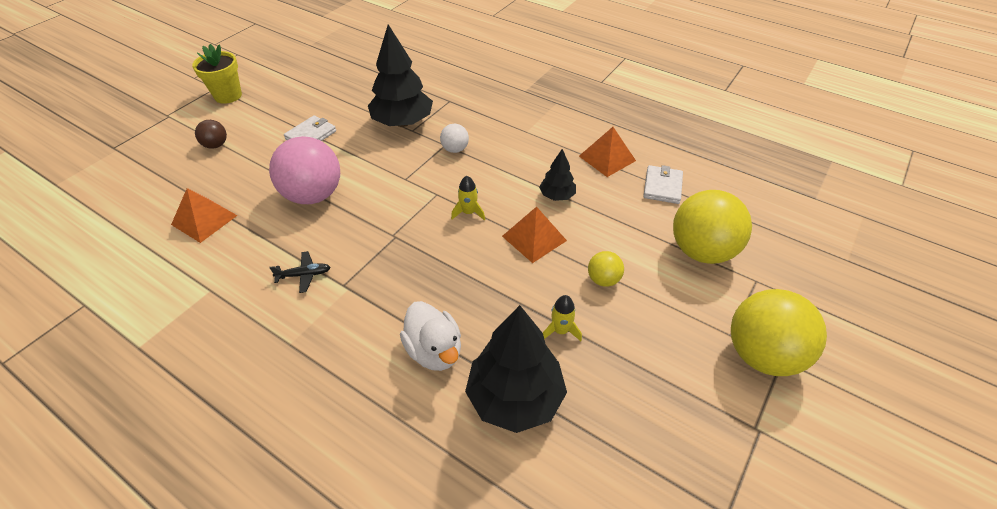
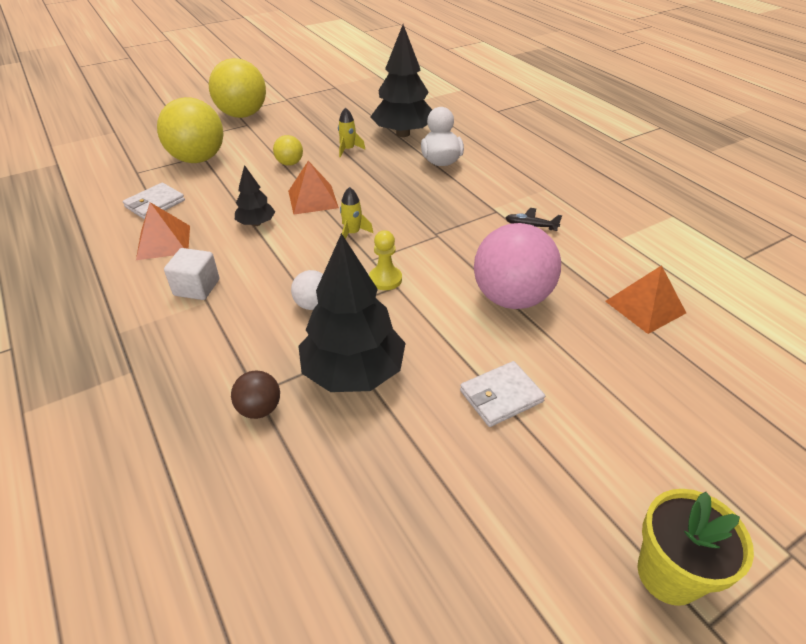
camera: 155 degrees left, 5 degrees down
(216, 145) = (660, 428): brown ball -> brown ball (259, 409)
(416, 181) = (385, 279): none -> yellow pawn
(542, 137) = (197, 287): none -> white cube

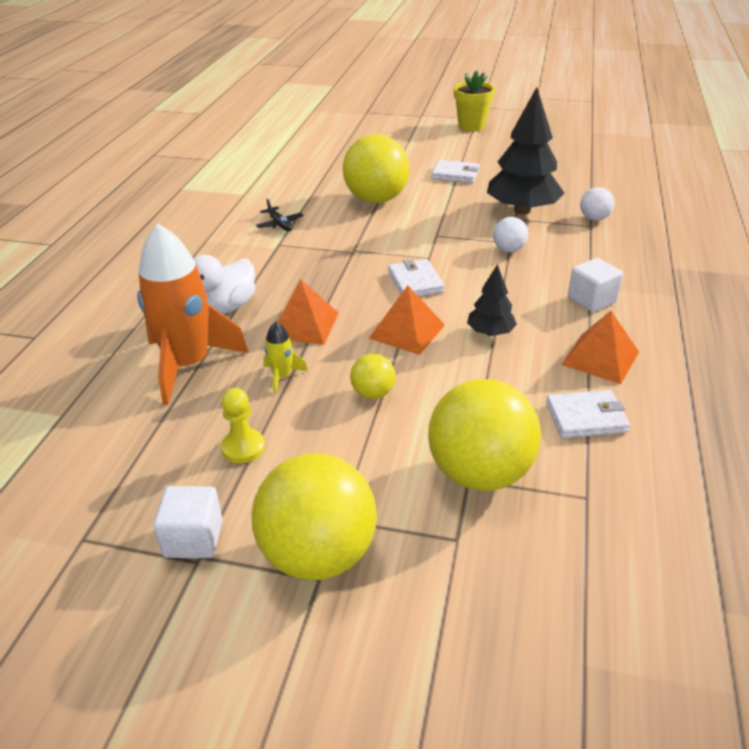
camera: 135 degrees left, 5 degrees down
(259, 409) = (594, 218): brown ball -> white ball
(296, 101) = (193, 539): none -> white cube
(352, 233) = (415, 282): yellow rocket -> white wallet
(385, 279) = (438, 241): yellow pawn -> yellow pawn (243, 447)
(402, 134) = (188, 365): black tree -> orange rocket
(511, 298) = (376, 200): pink ball -> yellow ball
(645, 307) = (314, 168): orange pyramid -> orange pyramid (304, 325)

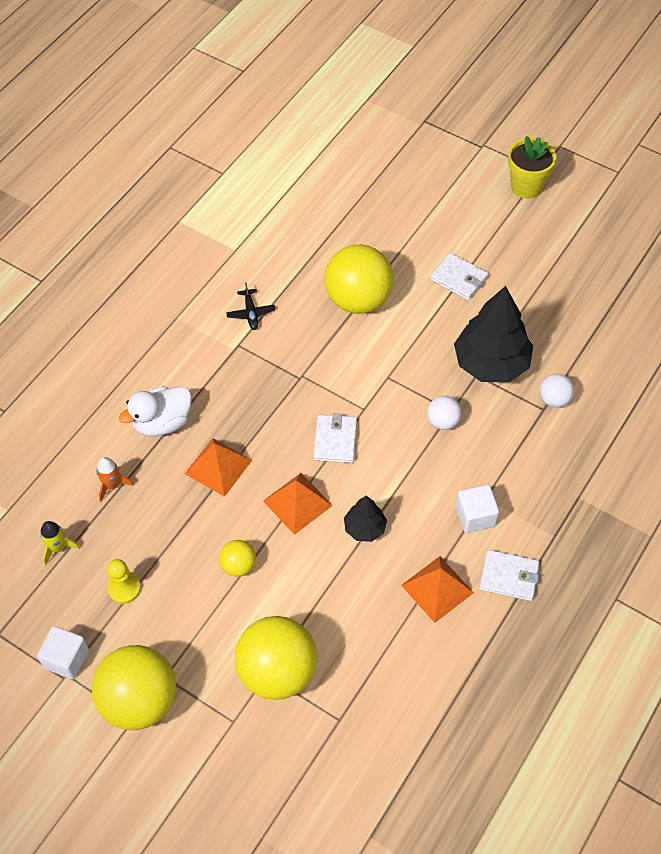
camera: 20 degrees right, 20 degrees up
(188, 365) = (112, 485): orange rocket -> orange rocket, size x0.42
(282, 376) = (178, 523): yellow rocket -> yellow rocket (58, 548)
(586, 417) = (385, 647): white wallet -> white wallet (509, 576)

